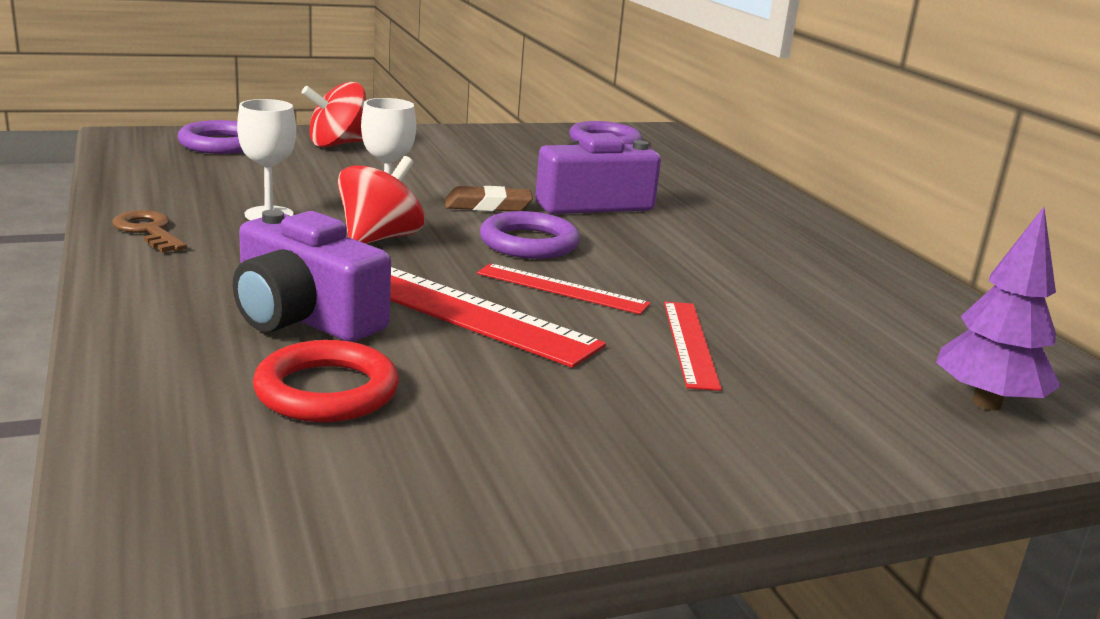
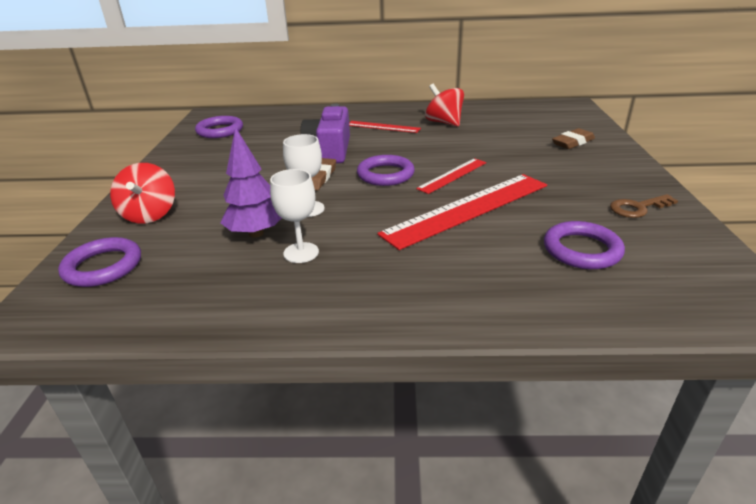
camera: 65 degrees left, 10 degrees up
(148, 231) = (314, 307): brown key -> brown key (637, 208)
(304, 317) = (486, 250): purple camera -> none
(326, 391) = (582, 250): red ring -> purple ring
(379, 238) = (363, 216): red spinning top -> red spinning top (444, 122)
(690, 343) = (518, 158): red ruler -> red ruler (383, 127)
(843, 404) = (573, 142): none -> brown eraser
(986, 403) = (567, 121): purple tree -> purple tree (256, 233)

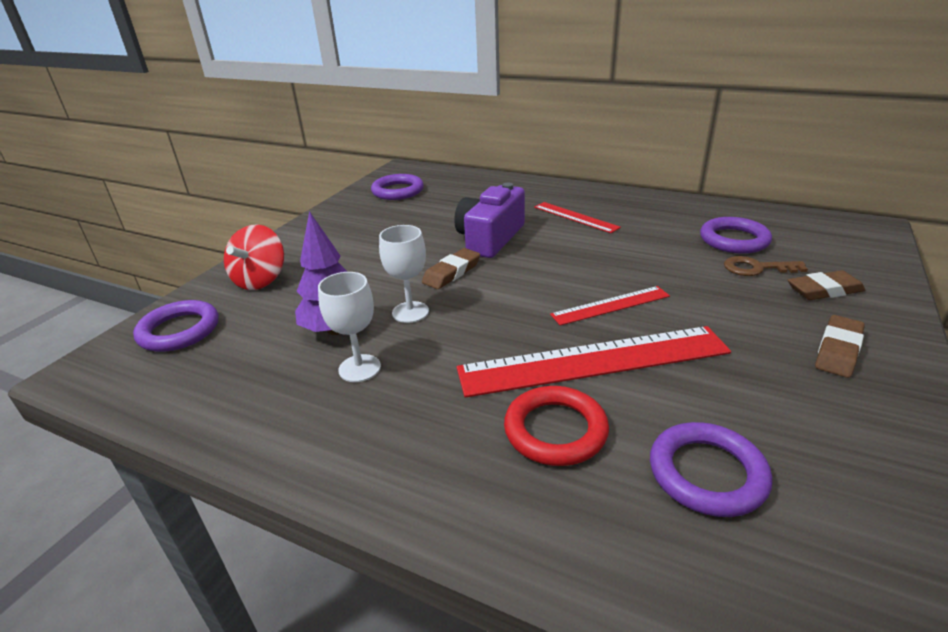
camera: 25 degrees right, 0 degrees up
(385, 174) = (529, 285): purple ring -> purple ring (734, 240)
(444, 122) = (657, 224): red spinning top -> none
(476, 252) = (555, 430): none -> red ring
(603, 172) = (838, 350): none -> brown eraser
(637, 208) = (852, 428): brown key -> brown key (756, 268)

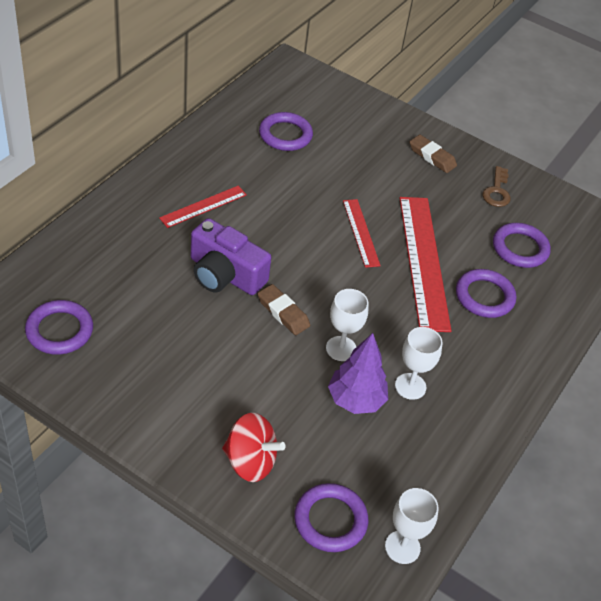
camera: 90 degrees left, 15 degrees up
(124, 382) = (402, 547): none -> white goblet
(555, 430) = (484, 296): red ring -> purple ring
(756, 268) = (331, 144): brown key -> brown key (497, 191)
(824, 290) = (368, 129): brown eraser -> none

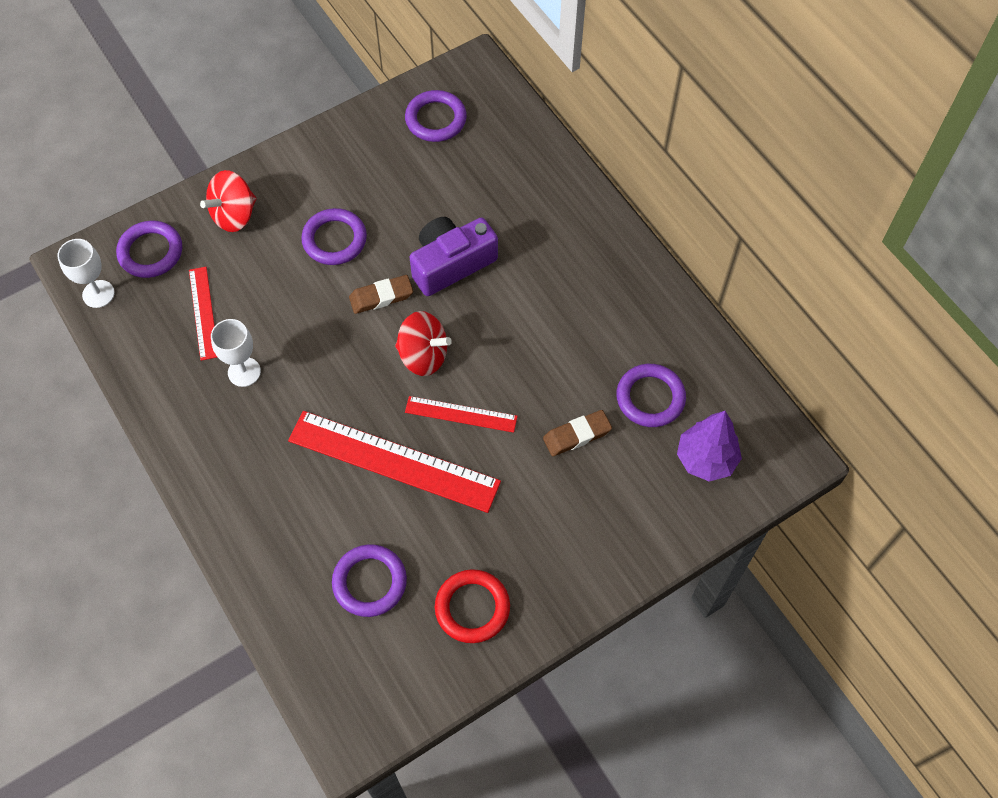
camera: 120 degrees right, 15 degrees up
(203, 206) = (555, 275): red ruler -> red ruler (203, 313)
(324, 268) = (423, 356): none -> red spinning top
(341, 348) = (315, 330): white goblet -> none
(355, 400) = (253, 318): purple tree -> purple tree (706, 459)
(432, 157) = (560, 557): brown eraser -> brown eraser (577, 435)
(484, 296) = (318, 501): purple ring -> purple ring (334, 240)
(497, 191) = (472, 608): brown key -> red ring

